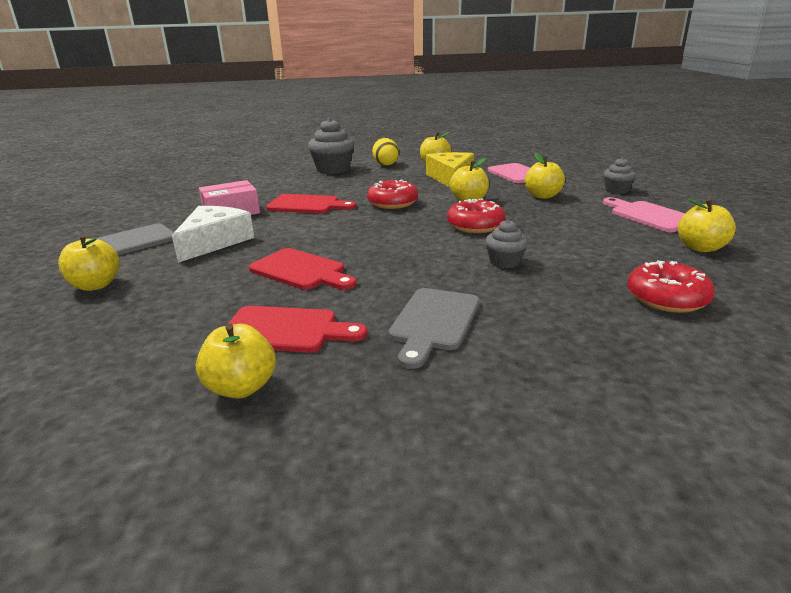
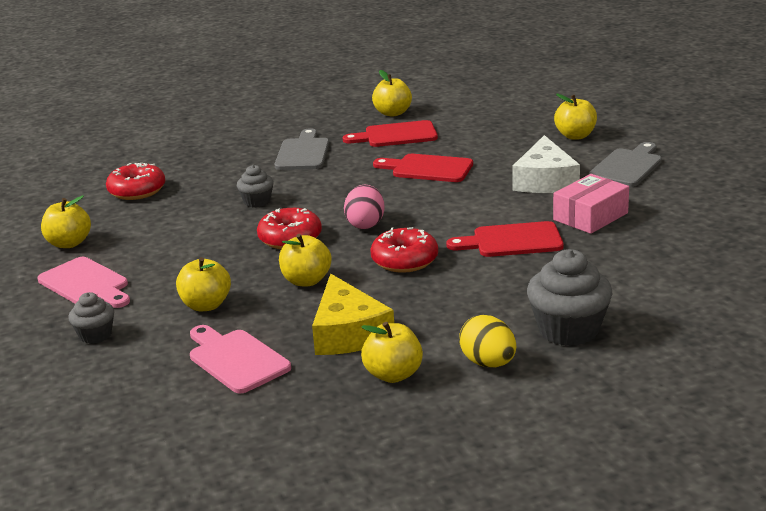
camera: 165 degrees right, 0 degrees up
(405, 228) = (365, 224): none -> pink egg

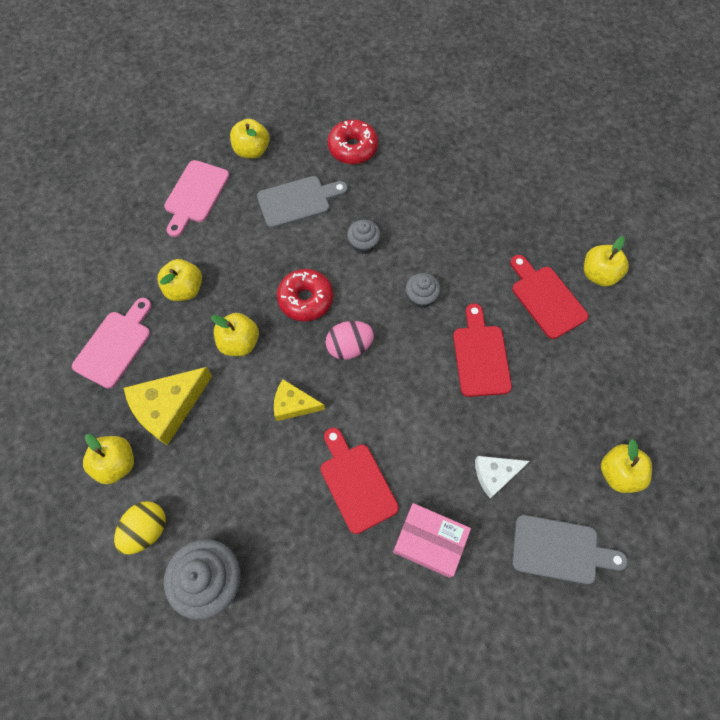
camera: 65 degrees right, 40 degrees up
(95, 335) = (128, 239): grey cupcake -> grey cupcake (421, 297)
(303, 153) = (473, 236): grey cutting board -> grey cutting board (298, 201)
(404, 260) = (293, 404): red donut -> yellow cheese
(545, 180) = (495, 474): white cheese -> white cheese, size x0.61

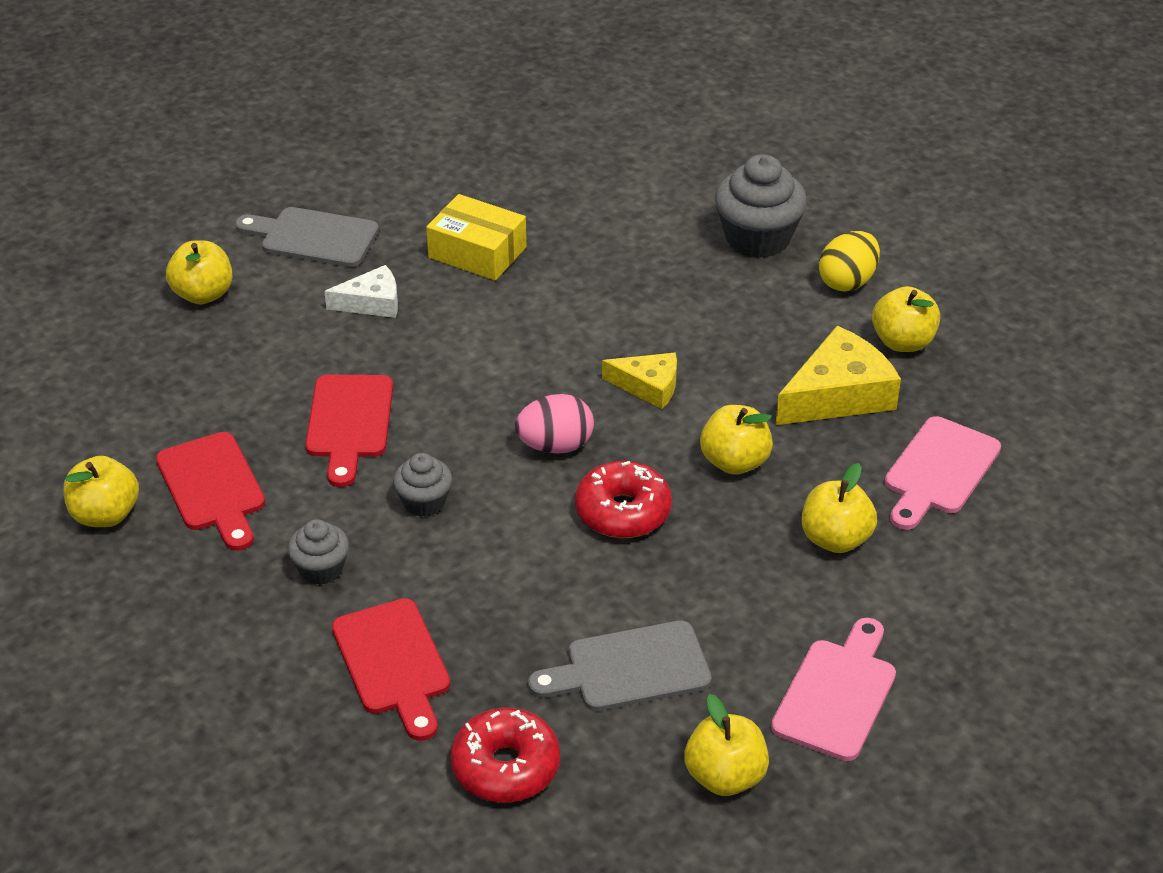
camera: 175 degrees left, 25 degrees down
(356, 483) = (564, 306): red cutting board -> red cutting board (393, 663)
(363, 244) = (510, 587): grey cupcake -> grey cupcake (321, 569)
(429, 542) = (477, 252): pink box -> yellow box

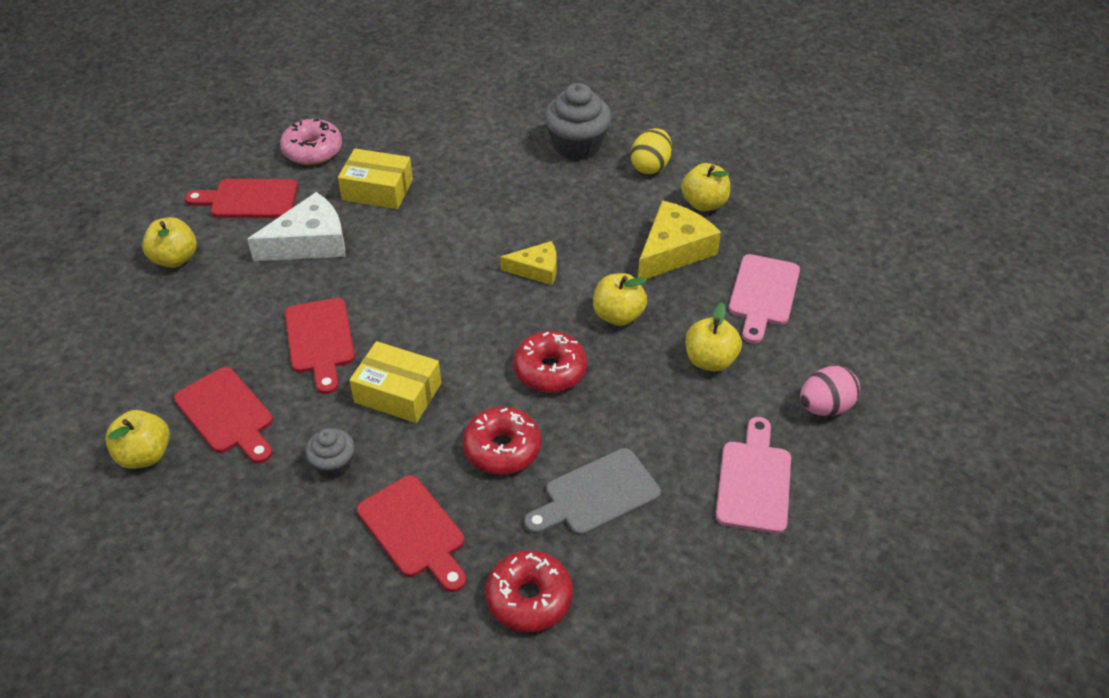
camera: 15 degrees left, 5 degrees up
(313, 237) = (249, 199): grey cutting board -> red cutting board
(372, 302) = (309, 242): white cheese -> white cheese, size x1.65
(411, 189) = (313, 150): none -> pink donut
(424, 502) = (398, 393): grey cupcake -> yellow box
(531, 592) = (502, 449): none -> red donut
(555, 446) = (483, 328): pink egg -> pink egg (825, 407)
(725, 777) = (696, 567): yellow apple -> none

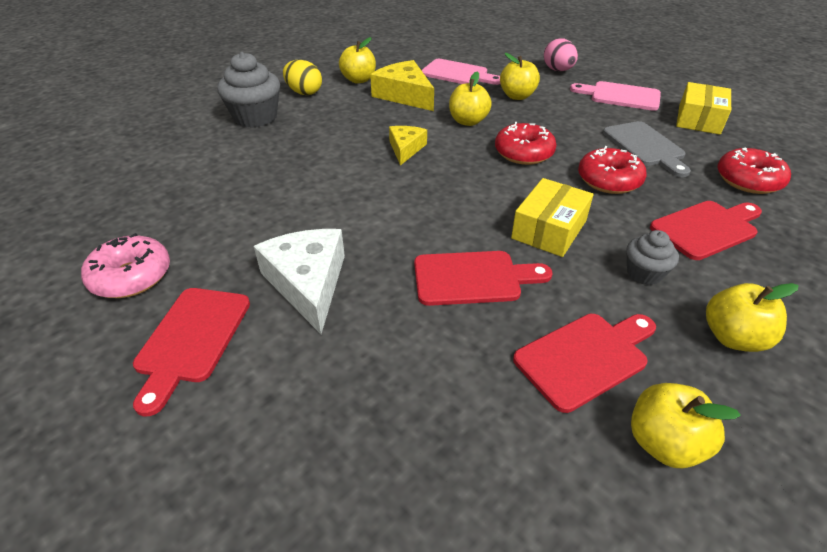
camera: 80 degrees left, 5 degrees down
(175, 259) = (280, 425): yellow apple -> yellow apple (733, 337)
(377, 190) = (244, 228): yellow box -> yellow box (699, 119)

